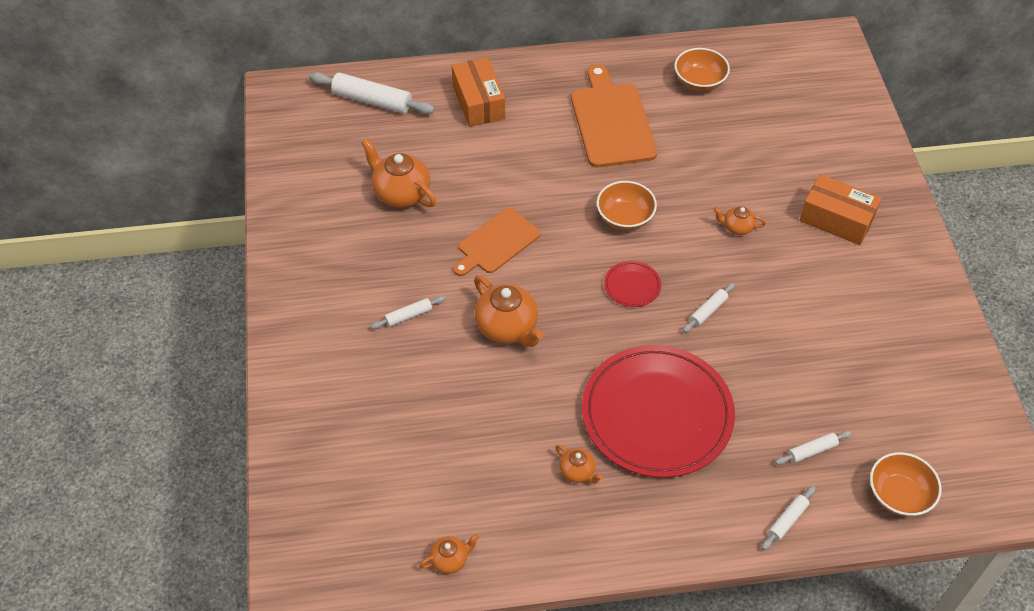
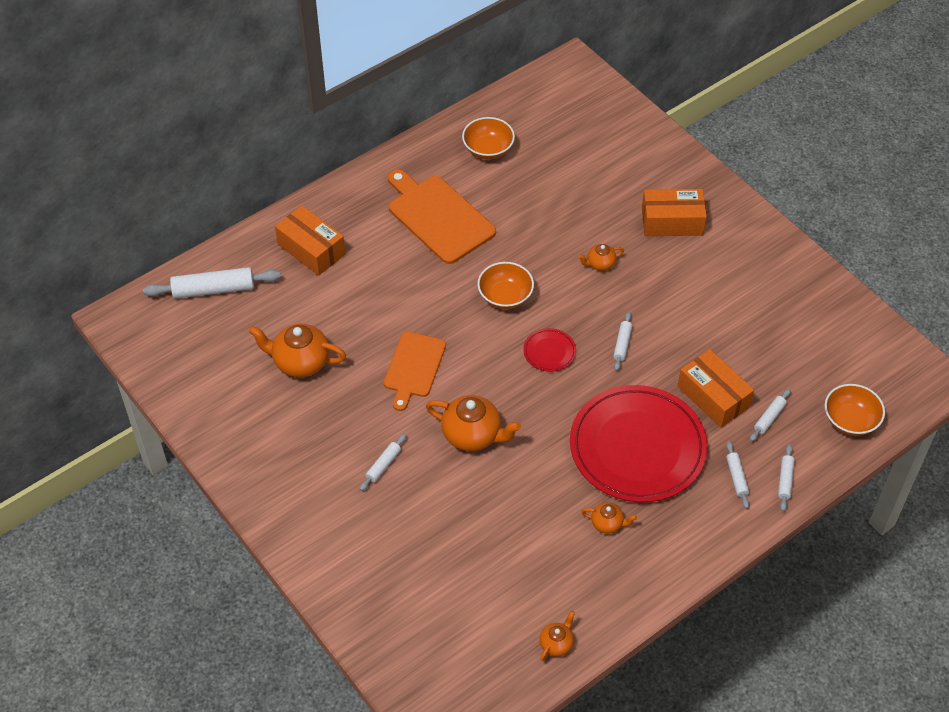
camera: 30 degrees left, 0 degrees up
(738, 492) = (736, 477): none -> white rolling pin
(766, 403) = (713, 397): none -> orange box

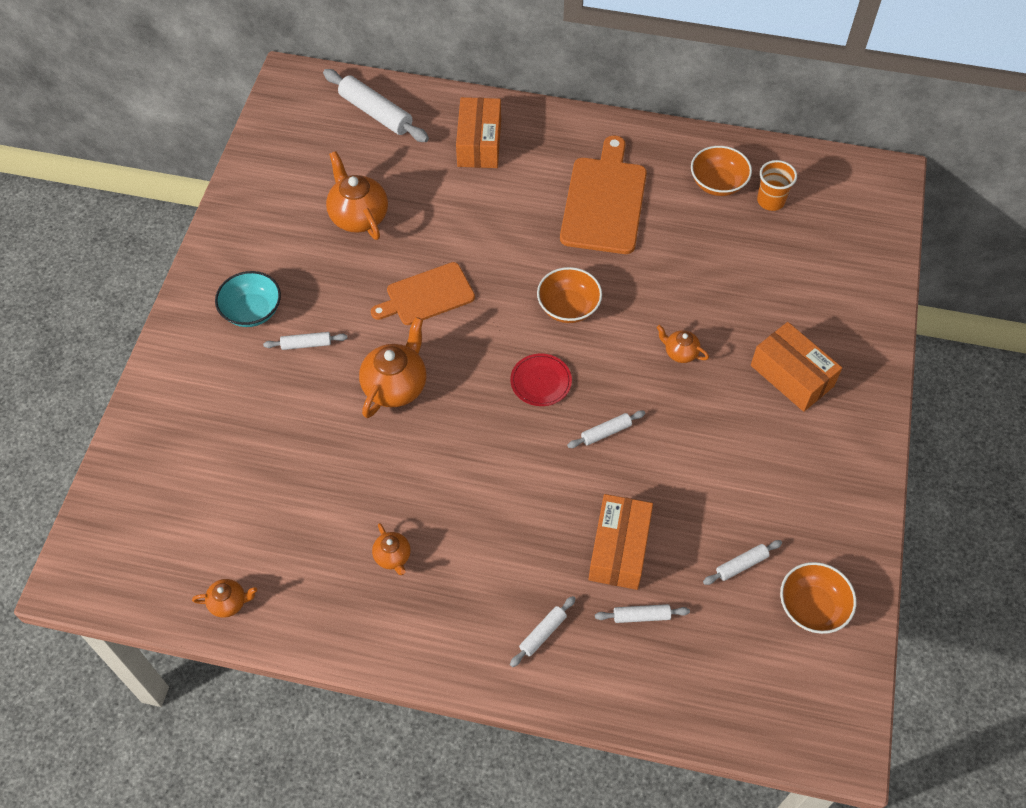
camera: 50 degrees right, 5 degrees up
(319, 480) = (252, 311): none -> turquoise bowl
(472, 435) = (395, 386): orange teapot -> orange teapot turned 135 degrees counterclockwise
(530, 134) = (770, 201): none -> orange cup
(637, 447) = (500, 524): red plate -> none
(785, 480) = (579, 680): white rolling pin -> white rolling pin (741, 565)
(850, 420) = (710, 695): orange bowl -> orange bowl (812, 607)

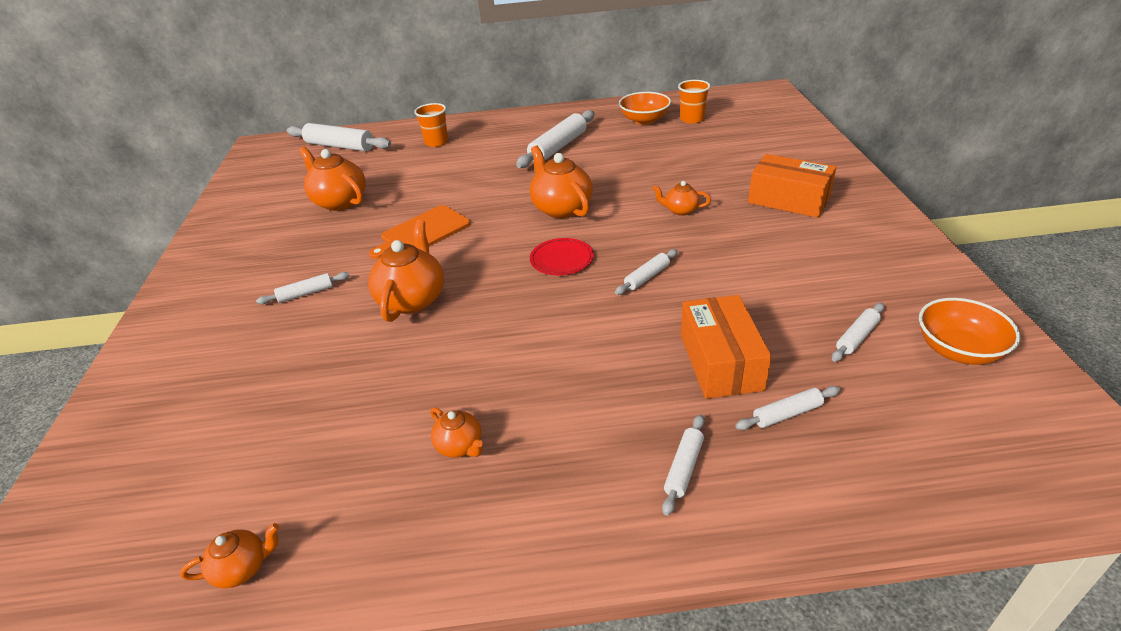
camera: 15 degrees left, 20 degrees down
(252, 311) = (241, 284): turquoise bowl -> none
(479, 143) = (436, 142): orange box -> orange cup
(568, 307) = (561, 208): orange bowl -> orange teapot
(604, 201) = (558, 147): orange cutting board -> white rolling pin

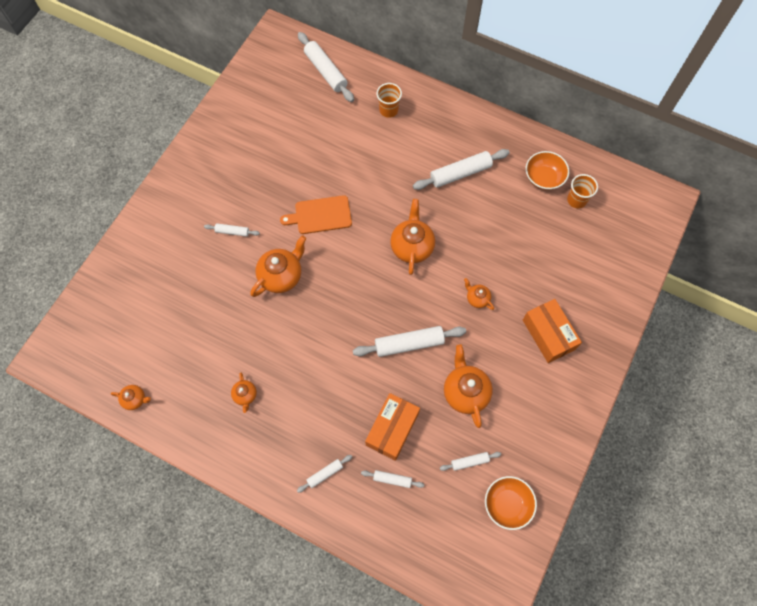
camera: 30 degrees right, 30 degrees up
(340, 202) = (292, 146): orange teapot -> orange teapot (465, 392)
(561, 259) = (377, 296): red plate -> none
(647, 277) = (409, 344): white rolling pin -> white rolling pin, size x1.92

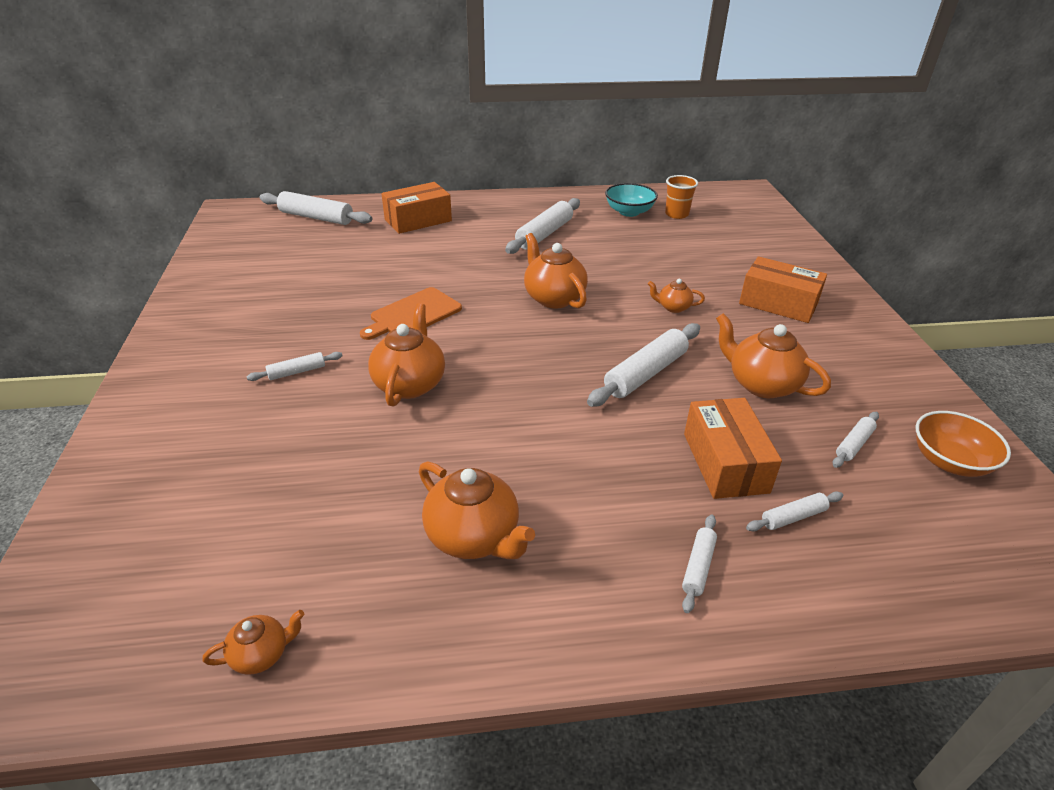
camera: 35 degrees left, 30 degrees down
(245, 395) = (474, 537): orange teapot -> orange teapot, size x1.89
(388, 110) = (418, 220): orange cup -> orange box
(543, 178) = (629, 212): orange bowl -> turquoise bowl

